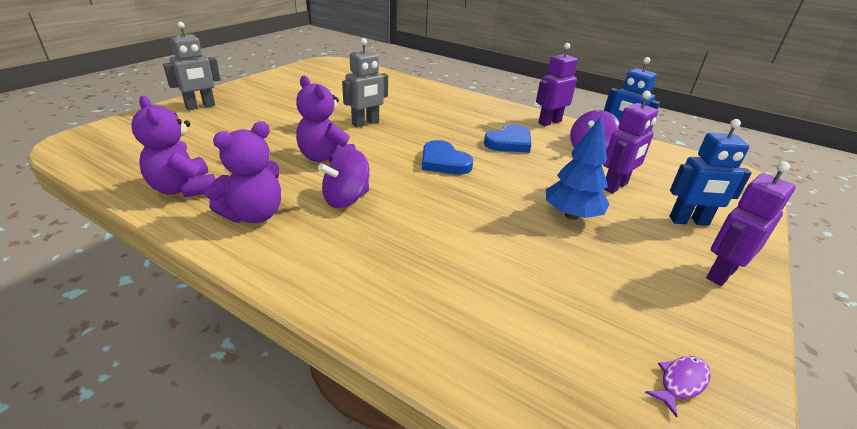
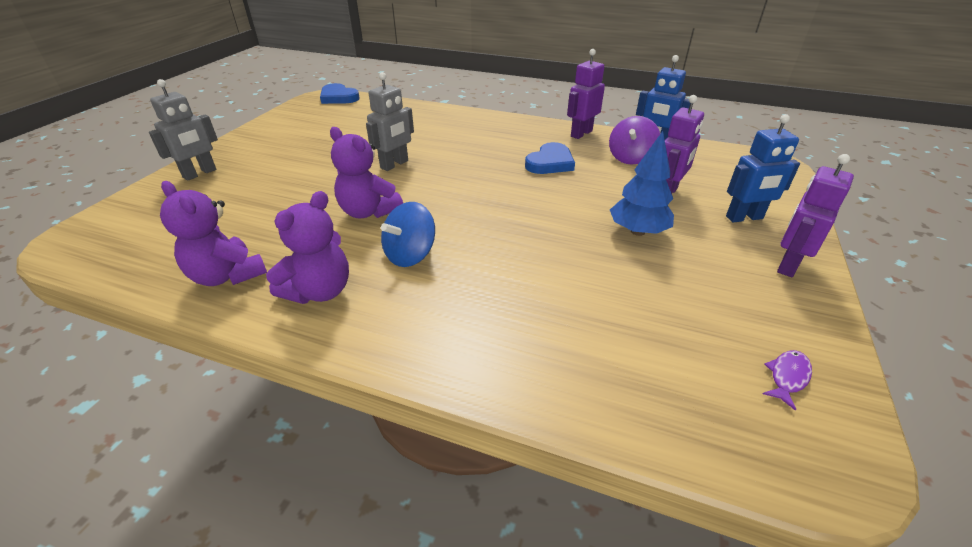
camera: 10 degrees left, 5 degrees up
(346, 199) = (410, 255): purple spinning top -> blue spinning top
(444, 162) = (493, 195): blue heart -> blue heart (338, 97)

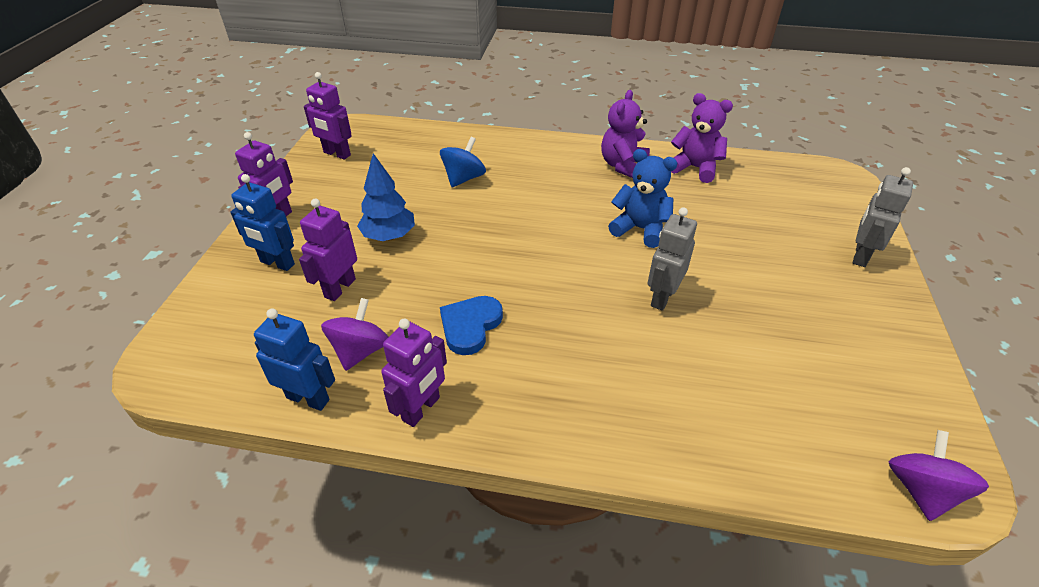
camera: 170 degrees right, 5 degrees up
(338, 97) = (921, 490): blue heart -> purple spinning top
(368, 212) = (640, 229): purple teddy bear -> blue teddy bear
(410, 255) = (578, 195): blue spinning top -> blue spinning top (464, 178)
(744, 218) = (277, 263): blue robot -> blue robot turned 135 degrees counterclockwise
(787, 377) = (337, 154): purple fish -> purple robot

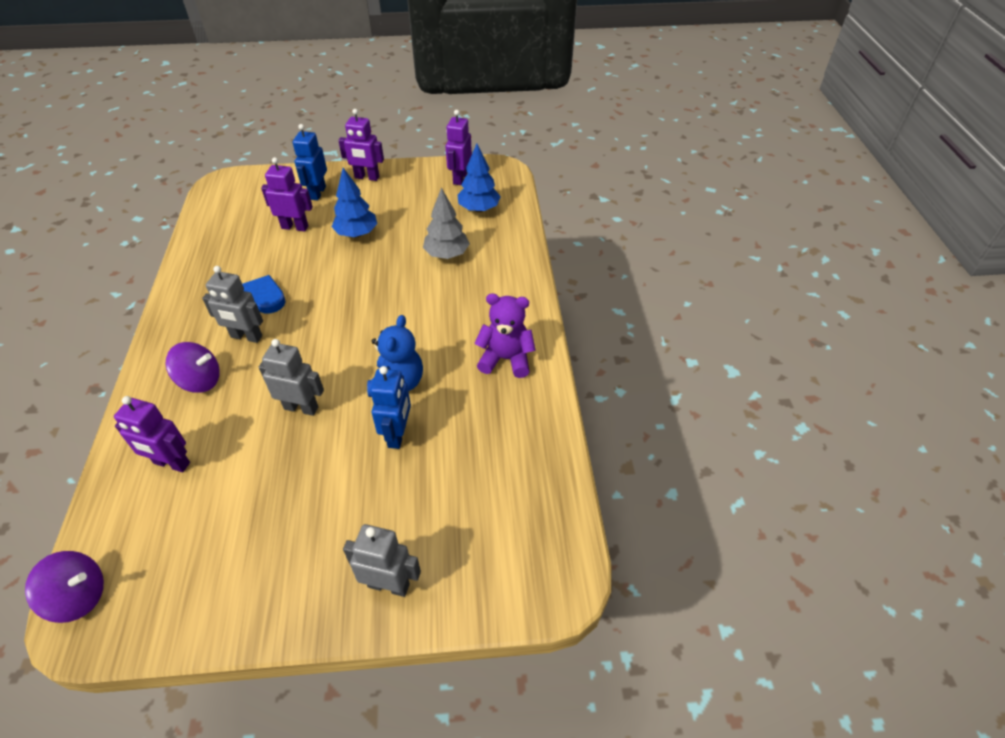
camera: 75 degrees right, 5 degrees up
(308, 398) = (195, 243): blue robot -> blue robot (398, 434)
(360, 351) = (235, 253): purple spinning top -> purple spinning top (200, 381)
(401, 150) = (479, 209): none -> blue tree
(421, 409) = (184, 292): purple robot -> purple robot (171, 463)
(464, 178) = (447, 254): blue spinning top -> grey tree
(538, 340) = (246, 337): none -> grey robot
(695, 168) = (523, 421): purple teddy bear -> none

